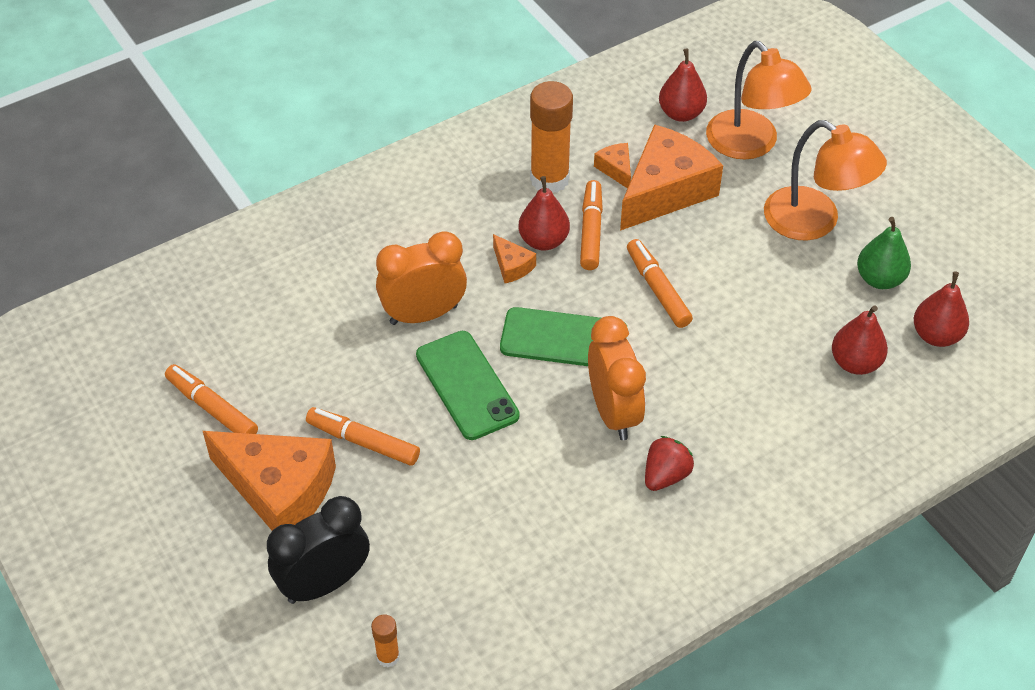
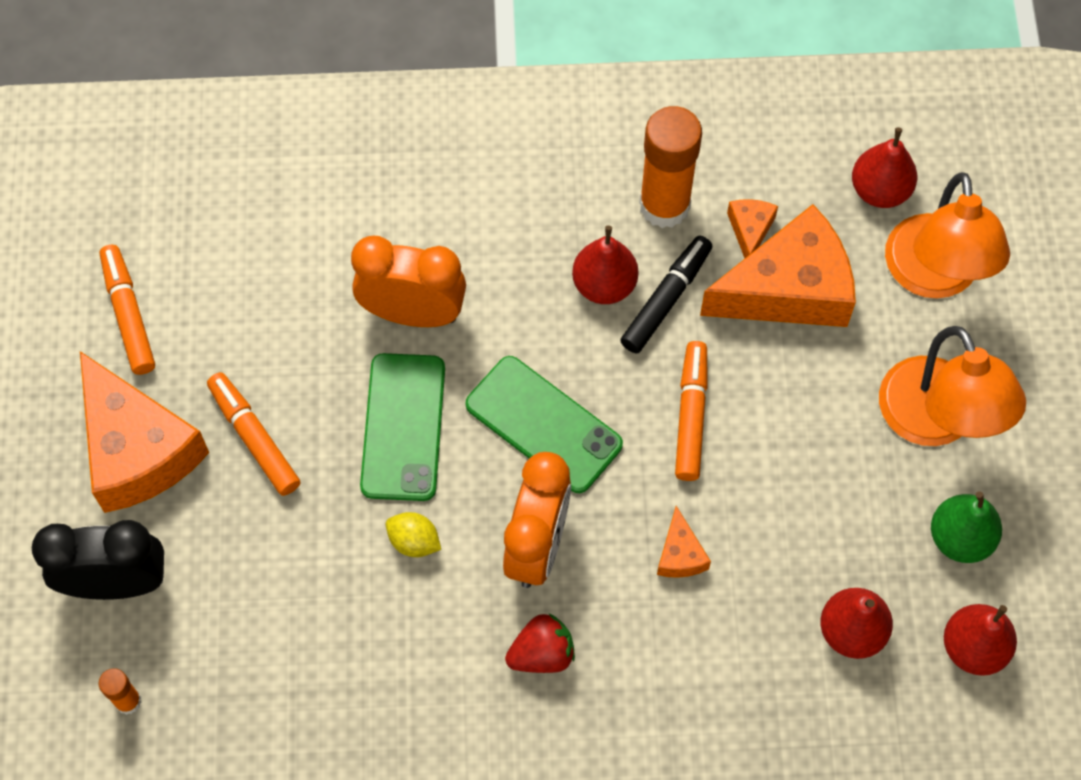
camera: 30 degrees right, 15 degrees up
(512, 266) = (548, 300): orange cheese -> orange cheese (680, 554)
(526, 451) = (414, 541): none -> yellow lemon
(591, 231) = (666, 299): orange marker -> black marker

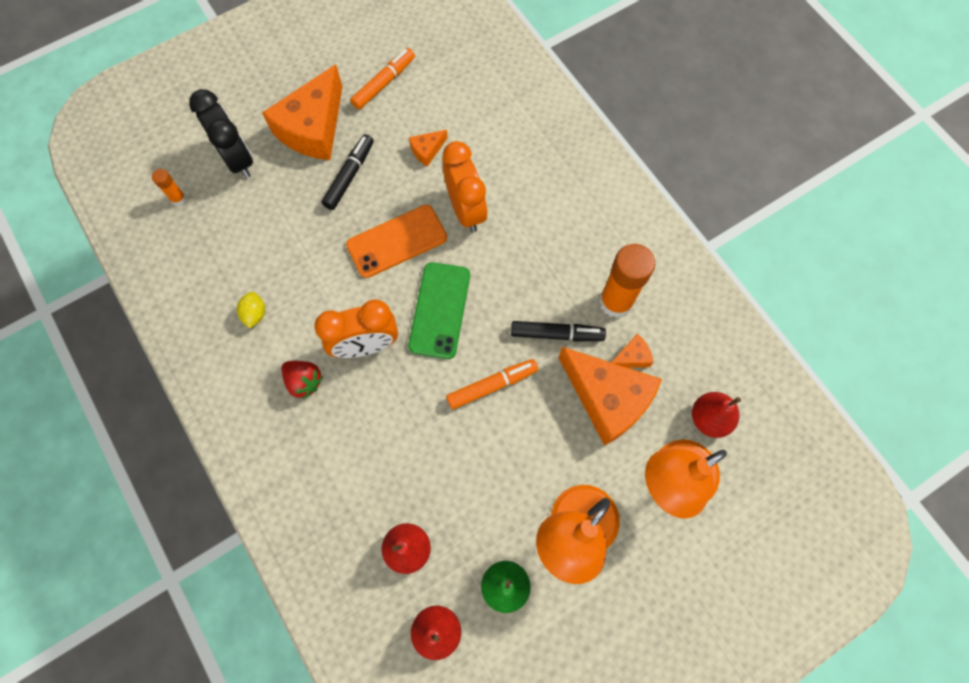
camera: 60 degrees right, 5 degrees up
(254, 438) = (349, 176): orange marker -> black marker
(403, 427) = (397, 241): green phone -> orange phone
(414, 541) = (334, 282): yellow lemon -> yellow lemon (255, 314)
(604, 285) = (544, 296): red pear -> none
(680, 554) = (403, 424): orange cheese -> orange cheese (427, 150)

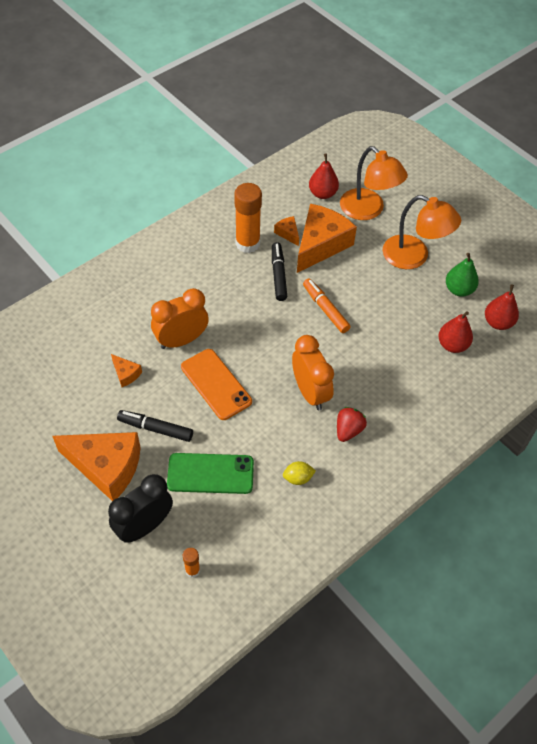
camera: 100 degrees left, 15 degrees down
(384, 83) = (54, 416): orange marker -> none
(439, 310) = (272, 347): green phone -> green phone (210, 473)

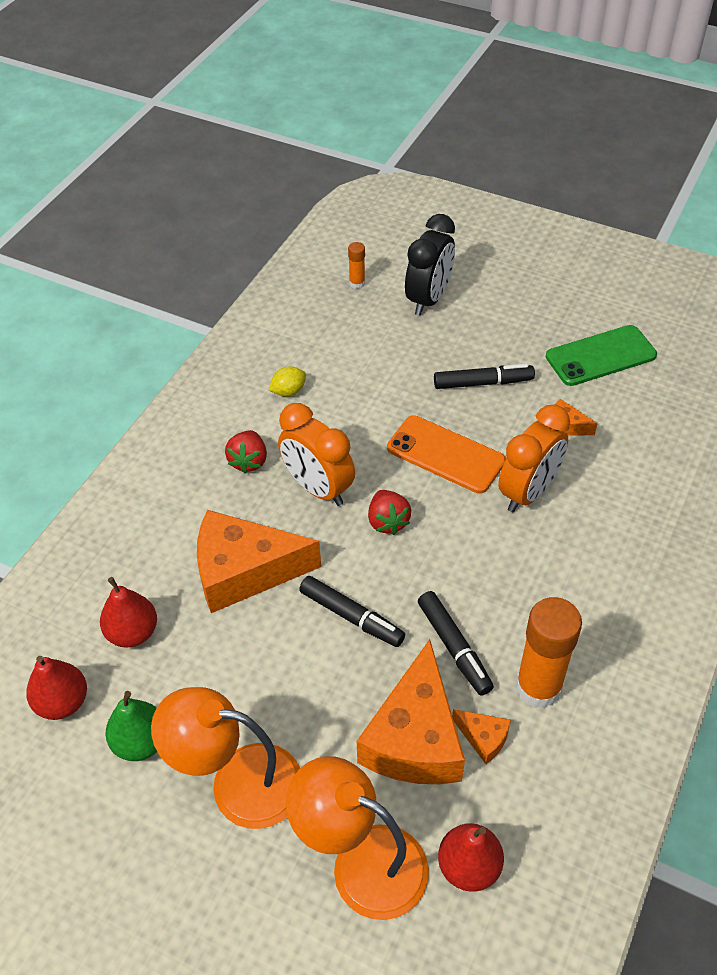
camera: 160 degrees right, 5 degrees down
(106, 467) = (507, 331): orange cheese -> orange cheese (244, 571)
(210, 473) = (390, 363): green phone -> green phone (600, 356)
(277, 354) = (387, 521): none -> red strawberry
(325, 309) = (351, 617): orange marker -> black marker

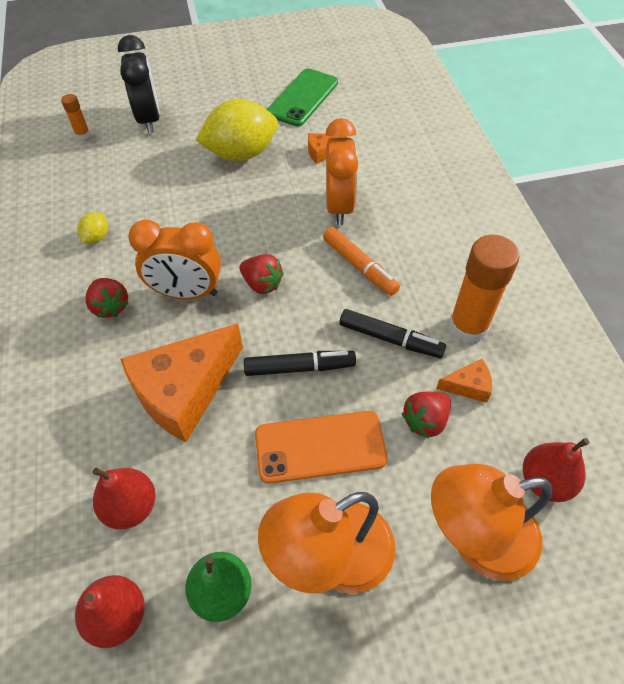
camera: 40 degrees left, 5 degrees up
(414, 738) = (425, 421): orange cheese -> red strawberry
(445, 454) = (260, 214): orange phone -> orange phone (320, 447)
(483, 383) = (241, 154): black marker -> yellow lemon
(491, 562) = (359, 266): none -> orange marker

